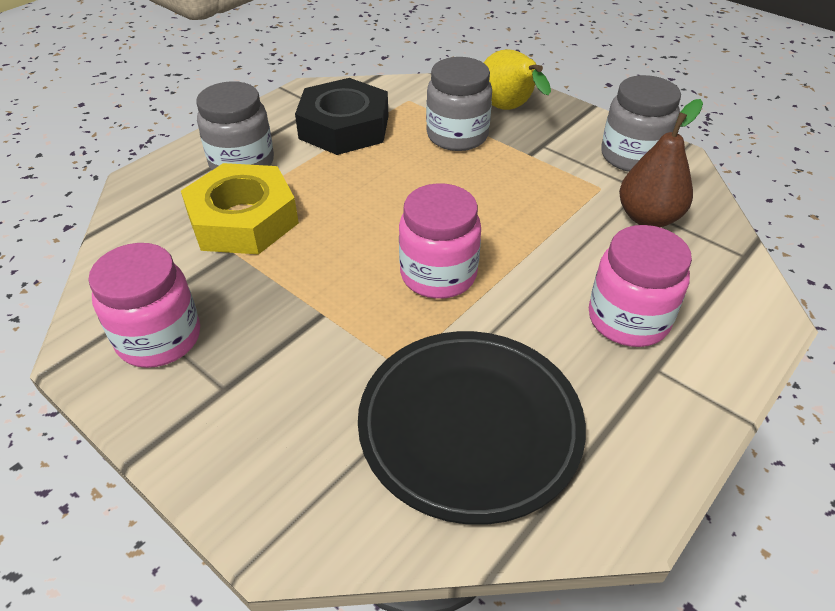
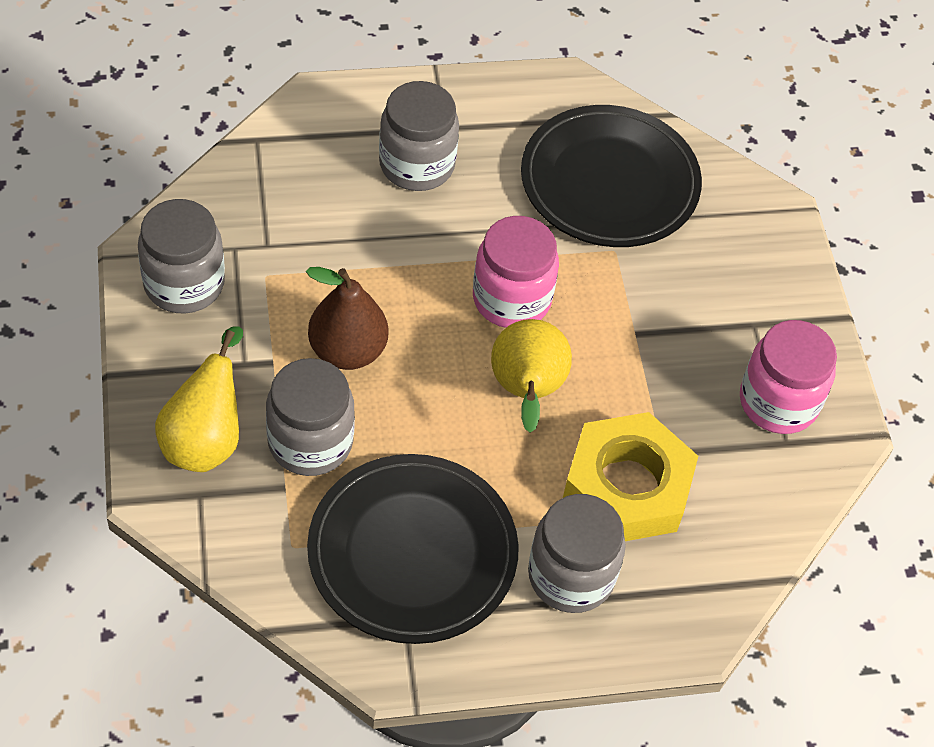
camera: 145 degrees left, 10 degrees up
(344, 127) = (412, 553): black nut -> black plate
(363, 228) = (526, 392): none -> yellow pear
(628, 319) = (417, 165): pink jar -> grey jar
(648, 217) = (275, 219): brown pear -> brown pear (347, 351)

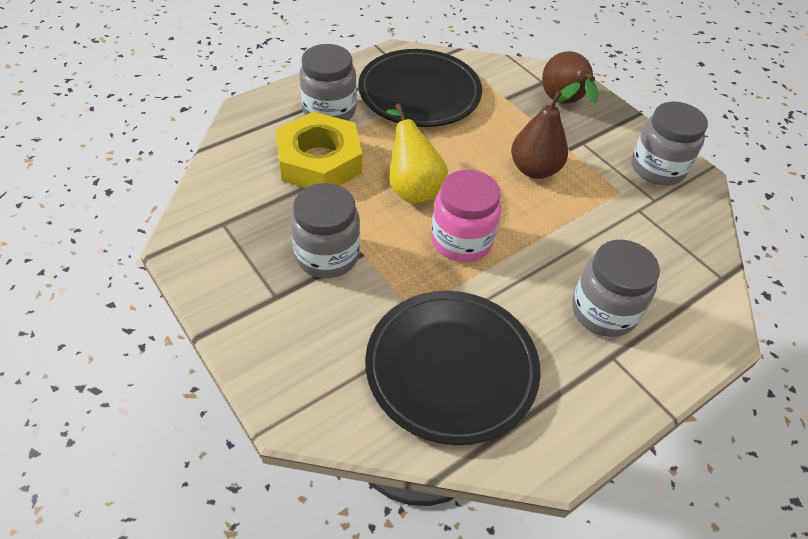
camera: 155 degrees right, 5 degrees down
(206, 439) = (564, 103): yellow pear -> brown pear
(310, 442) = (512, 120): grey jar -> grey jar (327, 255)
(778, 402) = (237, 246): pink jar -> none

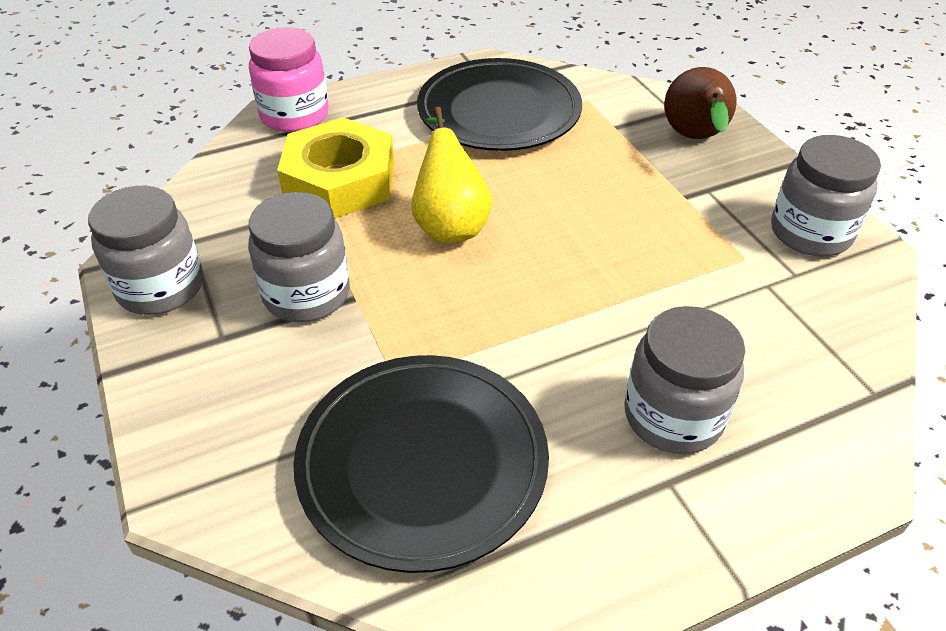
camera: 15 degrees right, 5 degrees down
(329, 110) = (374, 123): grey jar -> grey jar (160, 287)
(461, 240) = (494, 296): pink jar -> pink jar (294, 115)
(534, 169) = (627, 217): brown pear -> none

